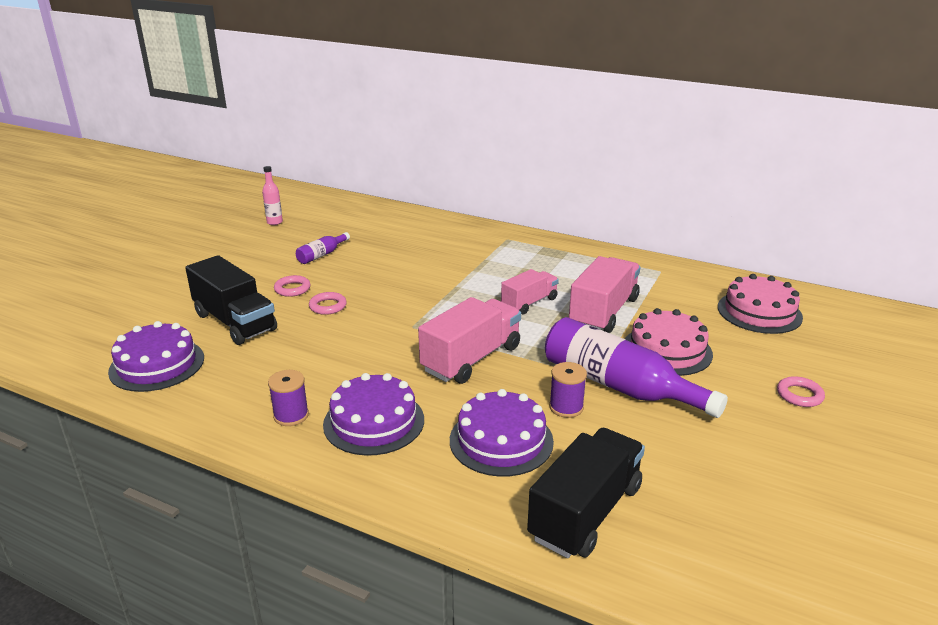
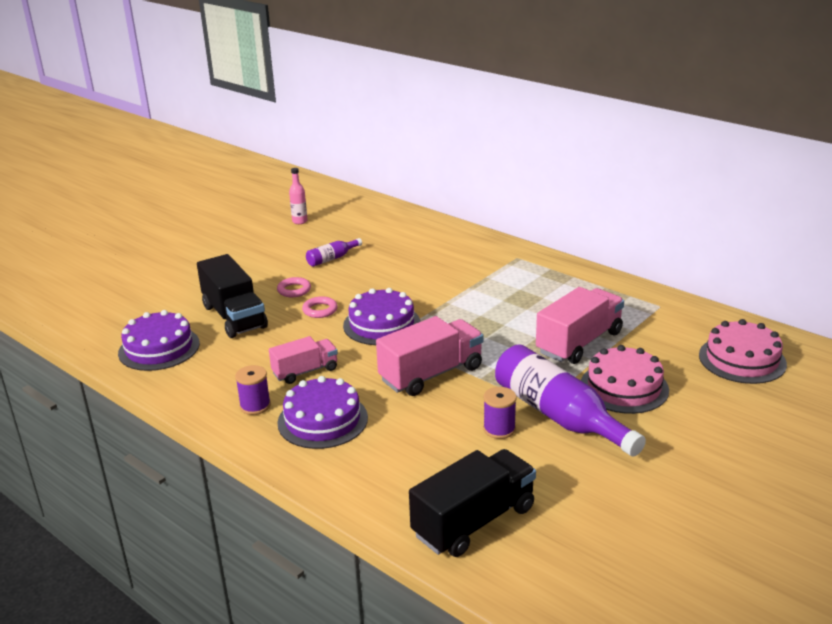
camera: 15 degrees right, 0 degrees up
(501, 440) = (427, 451): purple cake -> purple cake (382, 324)
(529, 303) = (510, 326): pink truck -> pink truck (305, 371)
(799, 395) = (735, 446): pink ring -> none

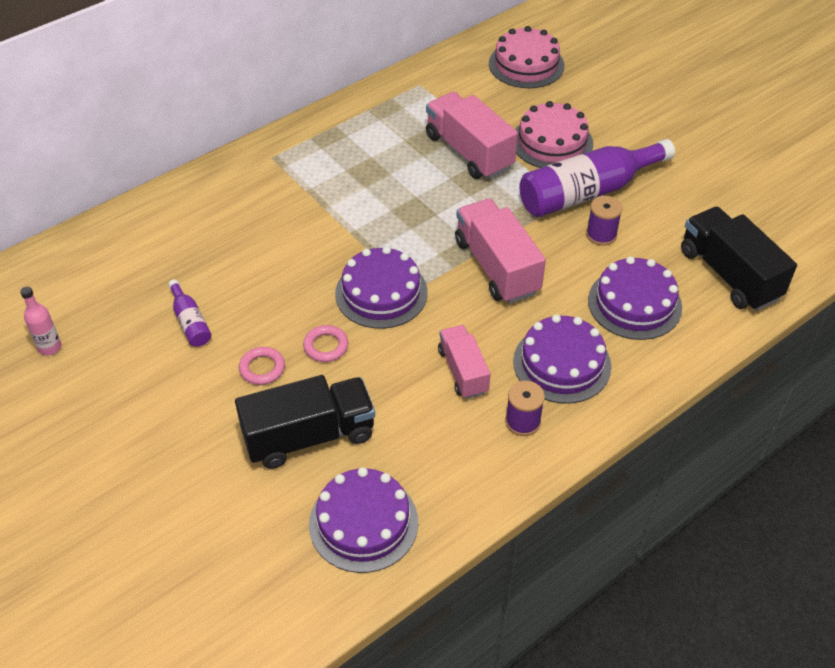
camera: 80 degrees left, 20 degrees up
(409, 457) = (634, 303): none -> purple cake

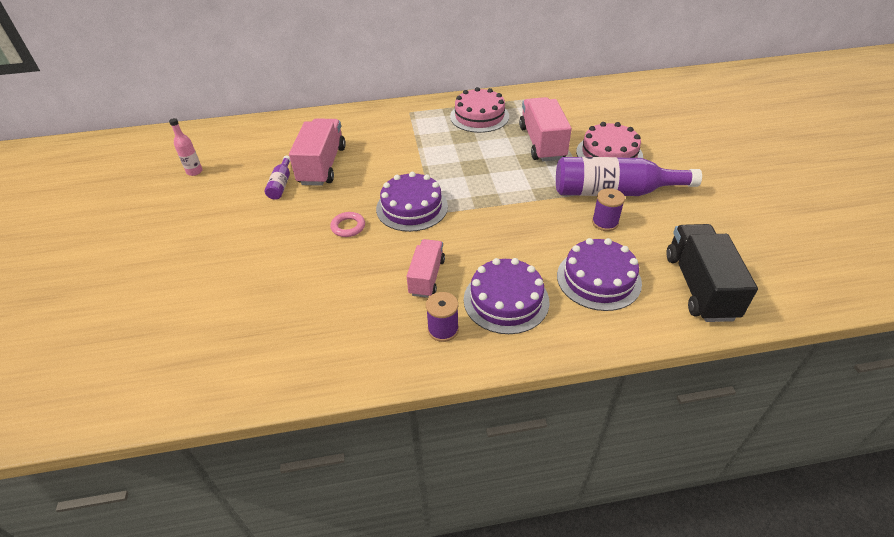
camera: 30 degrees right, 5 degrees down
(262, 368) = (297, 225): pink ring -> none
(309, 436) = (288, 278): black truck -> none
(363, 523) = (271, 351): purple cake -> none
(496, 267) = (506, 218): pink truck -> pink truck (322, 165)
(526, 64) = (624, 104): pink cake -> pink cake (479, 116)

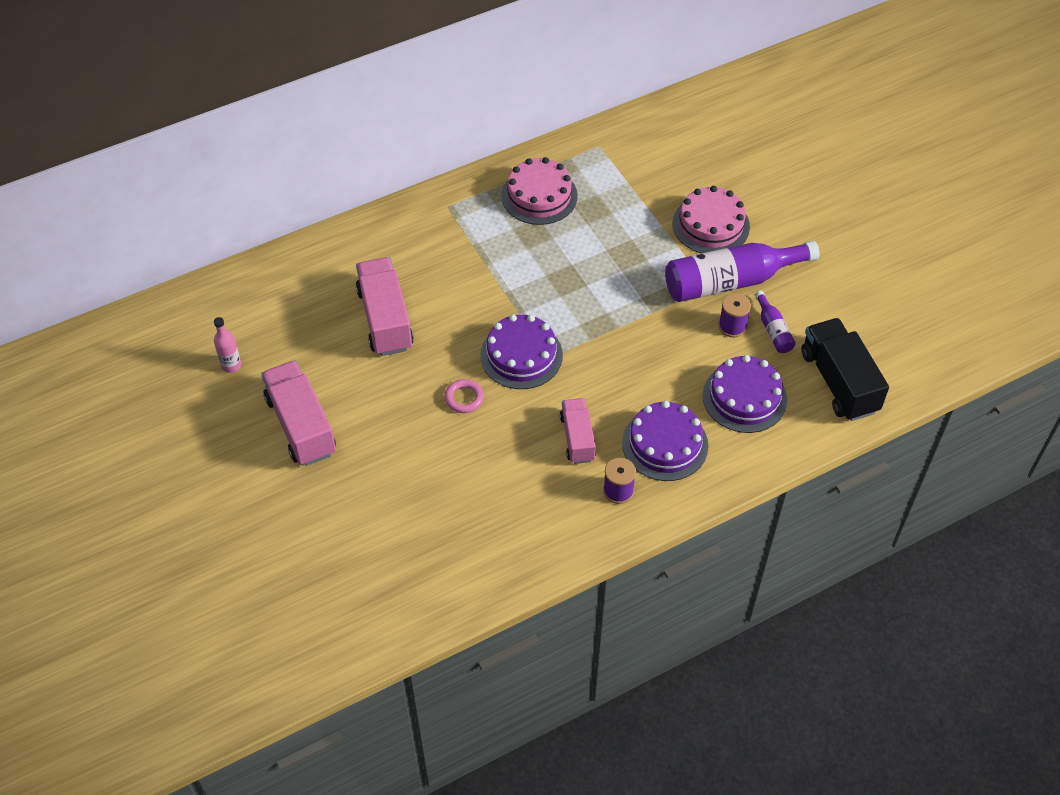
camera: 20 degrees left, 10 degrees up
(281, 184) = (352, 359): purple bottle -> purple bottle (773, 330)
(542, 143) = (630, 225): pink truck -> pink truck (301, 425)

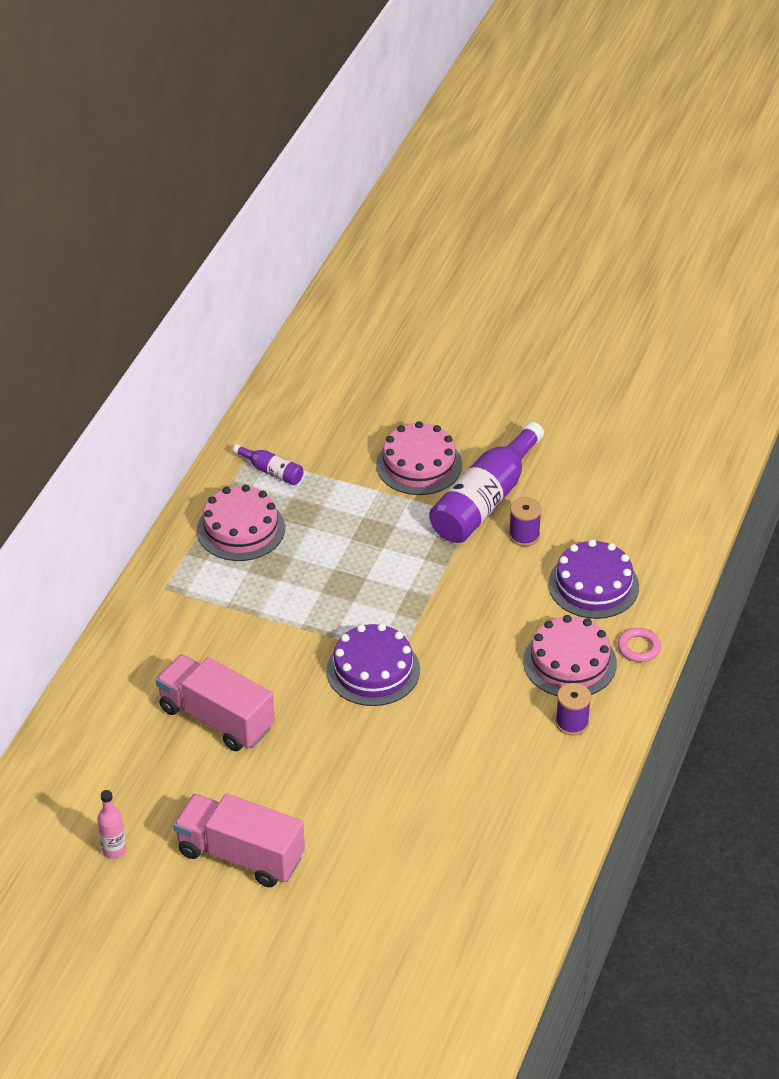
camera: 40 degrees left, 10 degrees down
(464, 398) = (362, 736): pink ring -> pink ring (638, 648)
(577, 438) = (494, 705): pink truck -> none
(665, 444) = (569, 662): purple cake -> pink cake
(773, 330) = (560, 518): purple bottle -> purple bottle (272, 471)
(839, 382) = (653, 526): black truck -> none

